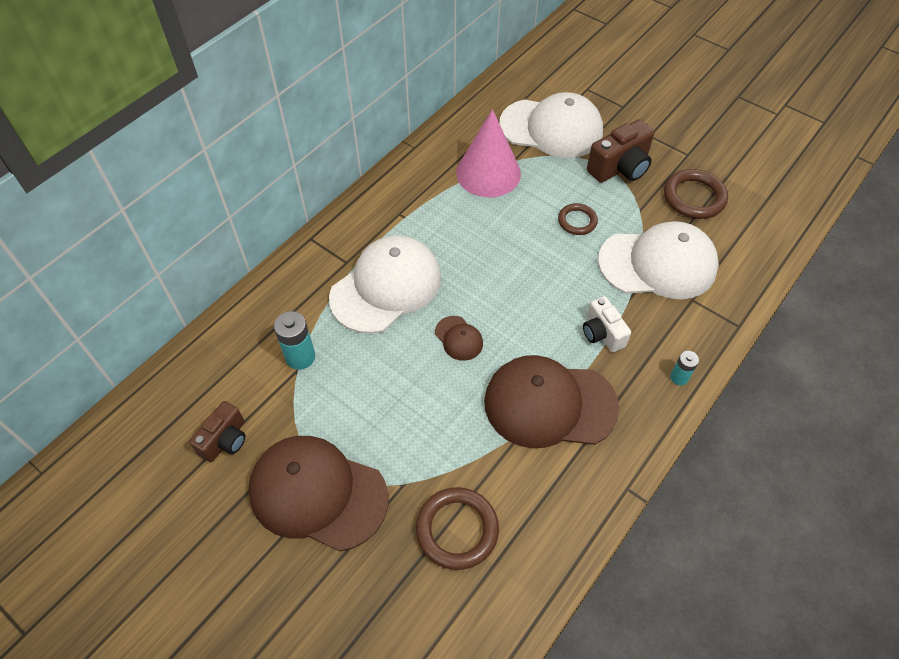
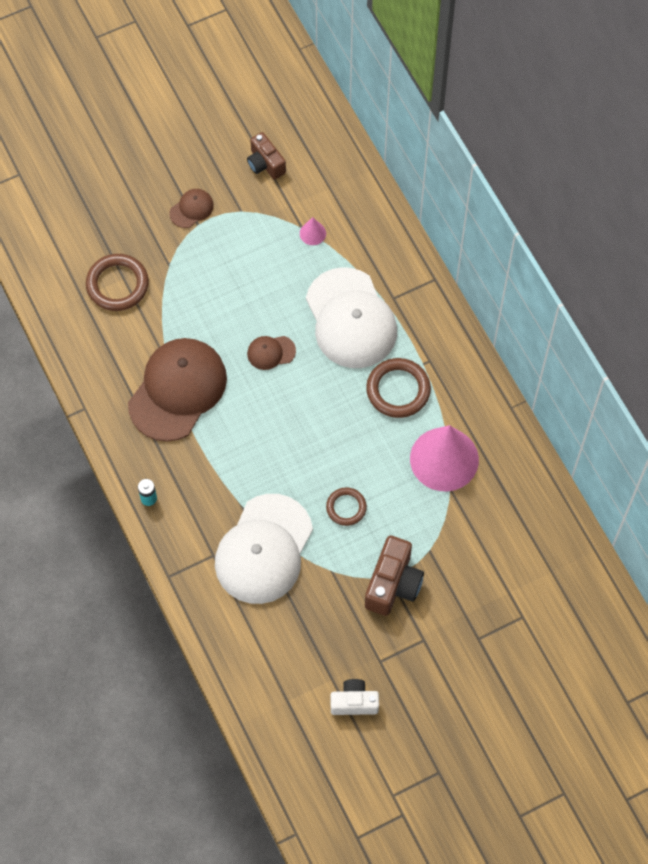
camera: 115 degrees right, 10 degrees up
(300, 357) = (312, 233): turquoise battery -> pink cone
(318, 493) = (191, 209): brown cap -> brown cap, size x0.43
(551, 128) = (478, 548): white cap -> none
(602, 333) = (218, 463): white camera -> white camera (354, 702)
(620, 168) = (393, 584): brown camera -> brown camera turned 150 degrees counterclockwise
(694, 197) = (322, 631): brown ring -> brown ring (398, 390)

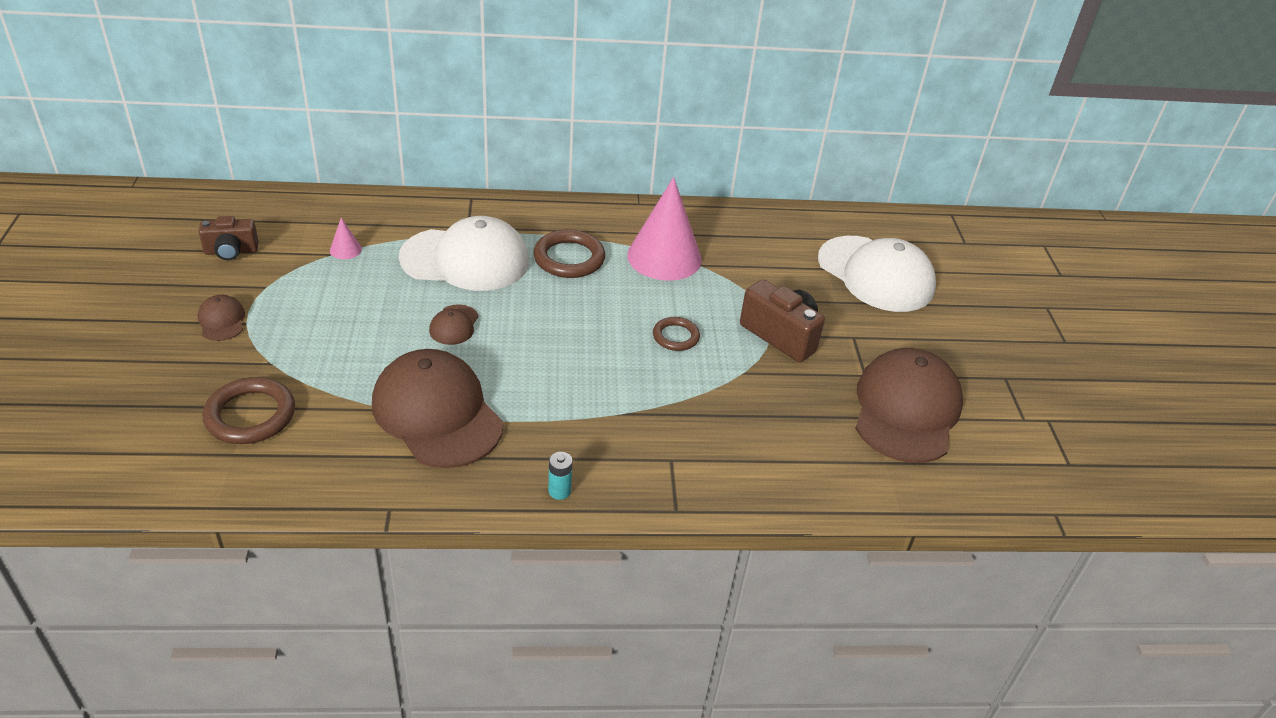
camera: 70 degrees left, 25 degrees down
(264, 549) = (688, 414): white cap -> white cap (875, 274)
(354, 702) = (906, 410): white camera -> brown cap

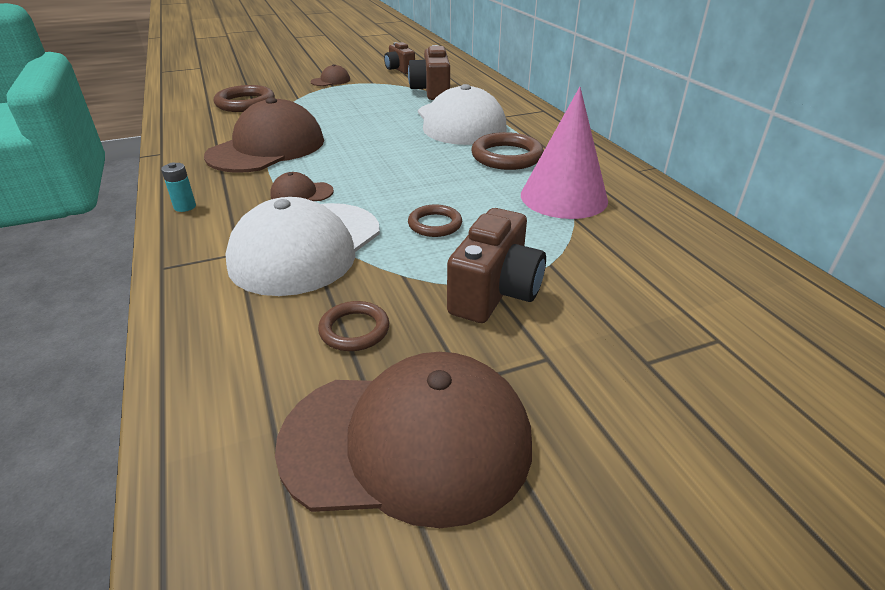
camera: 75 degrees right, 5 degrees down
(345, 249) = (432, 91): pink cone -> brown camera
(454, 325) = (374, 134): brown cap -> brown cap (301, 193)
(801, 410) = (354, 330): none -> brown ring
(875, 274) = (732, 363): white cap -> white cap (306, 247)

